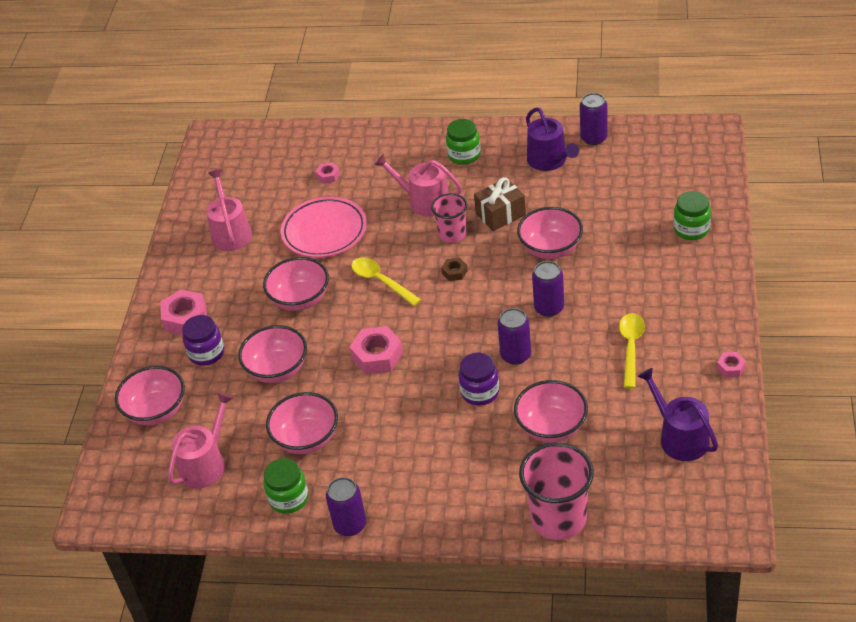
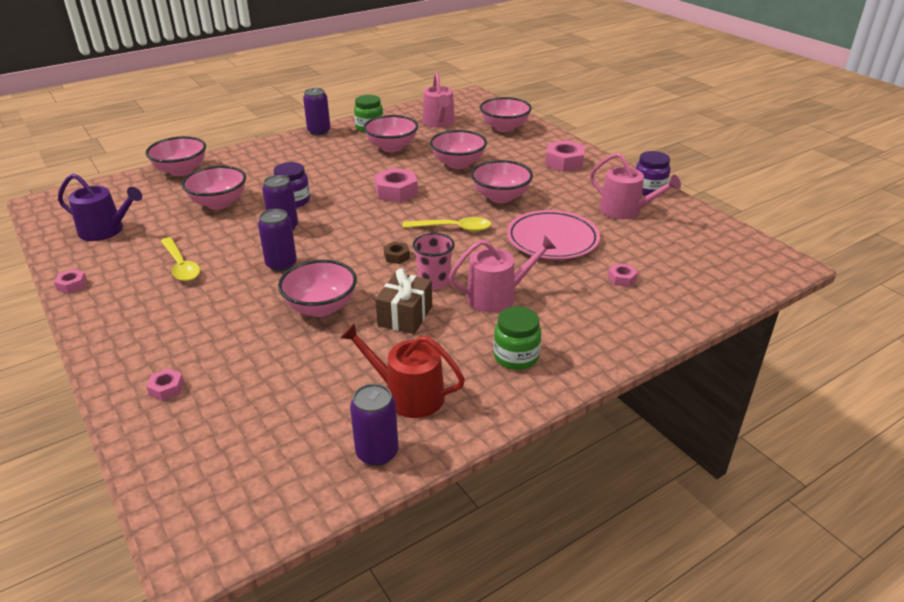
camera: 135 degrees right, 10 degrees down
(206, 353) = (519, 154): purple jar -> purple jar (649, 189)
(549, 161) = (408, 395): purple watering can -> red watering can
(558, 518) = (181, 171): pink cup -> pink bowl
(691, 229) = (166, 388): green jar -> pink nut

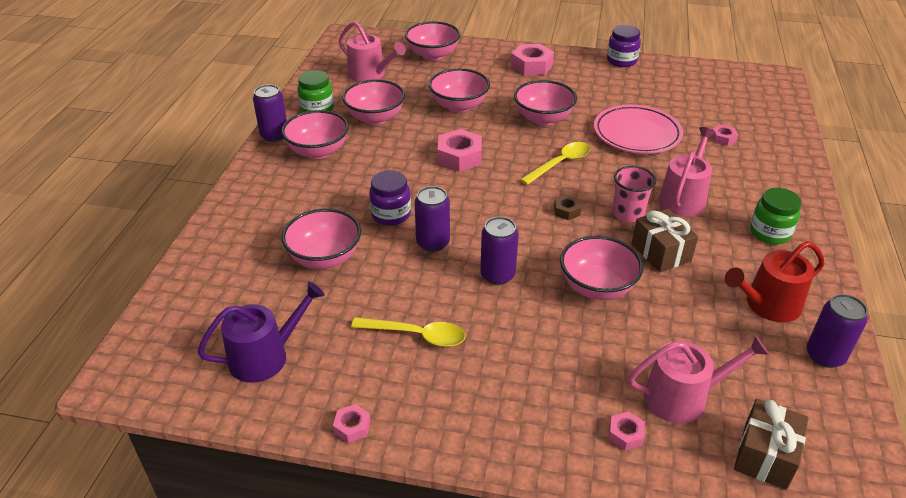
camera: 45 degrees left, 5 degrees up
(181, 171) = (211, 250): pink bowl -> pink bowl (318, 151)
(209, 466) = (765, 456): none -> brown gift
(625, 210) = (637, 85): pink watering can -> pink watering can (682, 397)

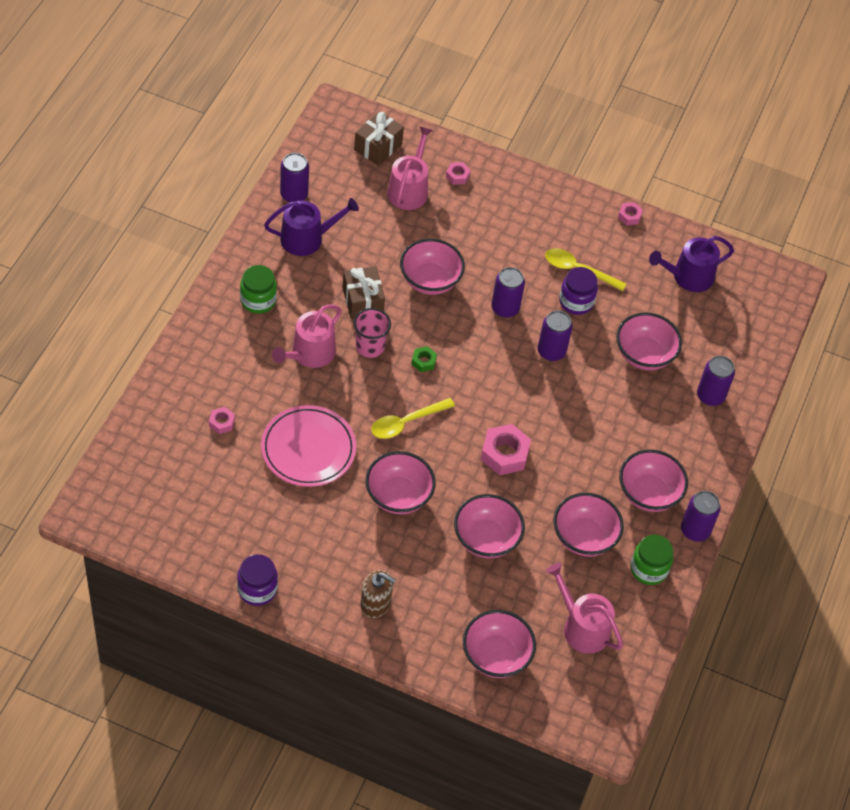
camera: 175 degrees left, 15 degrees up
(248, 233) = (710, 396): none -> purple can
(391, 214) = (583, 391): purple jar -> purple jar (576, 302)
(531, 66) = (375, 603): pink nut -> brown soap dispenser
(566, 211) = (423, 361): brown nut -> green nut
(682, 397) = (409, 189): pink watering can -> pink watering can turned 105 degrees clockwise
(767, 305) = (307, 238): red watering can -> purple watering can

